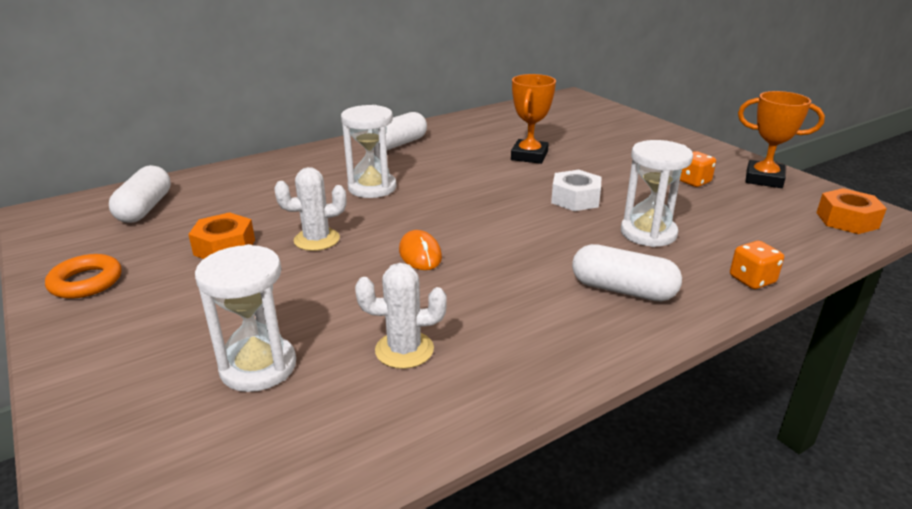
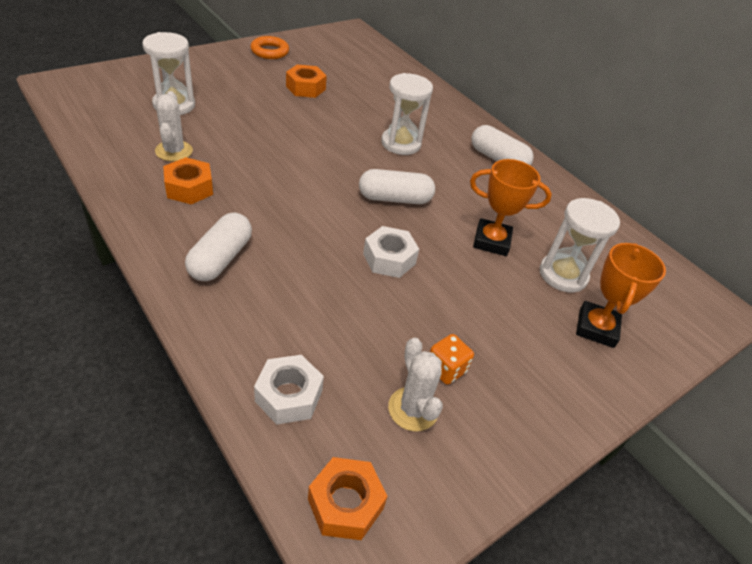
camera: 80 degrees right, 15 degrees up
(145, 208) = (359, 58): white capsule -> white capsule (394, 198)
(317, 240) = (314, 120): white cactus -> white cactus (413, 409)
(420, 254) = (289, 162): orange mouse -> none
(495, 325) = (189, 188): none -> orange nut
(648, 233) = (317, 297): white hourglass -> white hourglass (563, 275)
(752, 280) = (221, 350): orange dice -> none
(764, 179) = (466, 452): orange trophy -> orange trophy (596, 328)
(774, 244) = (289, 396): none -> white nut

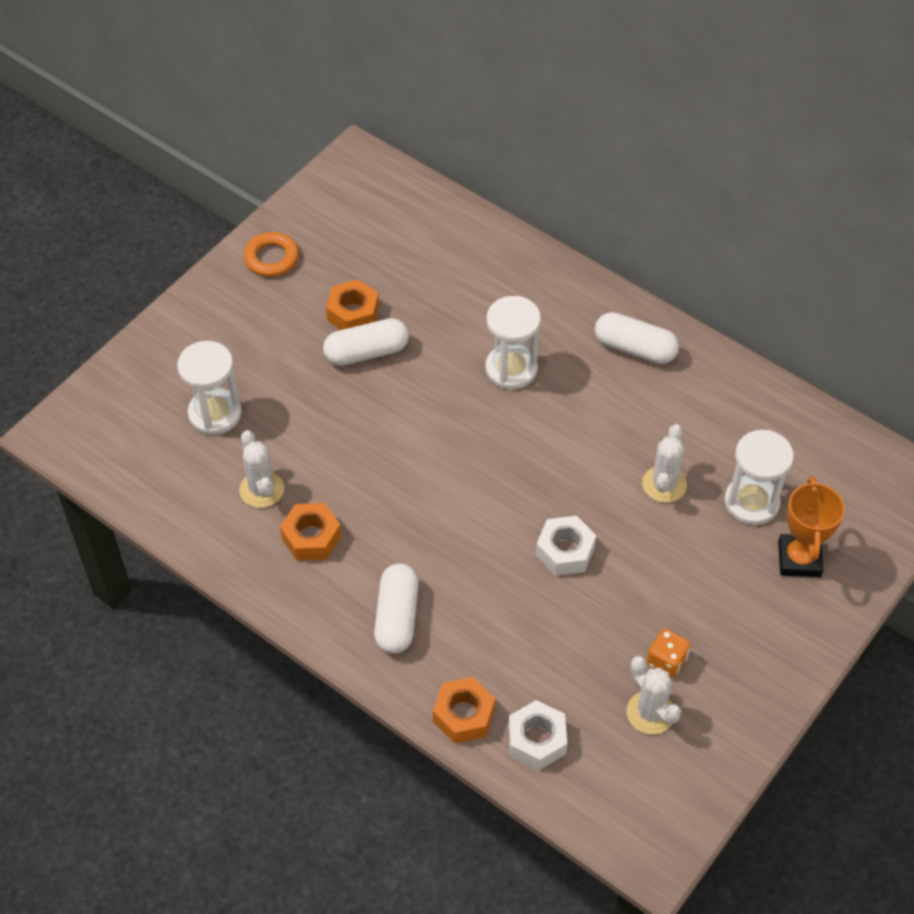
camera: 10 degrees left, 10 degrees up
(345, 504) = (626, 815): orange nut -> orange nut (464, 715)
(394, 198) = (538, 463): white capsule -> white capsule (366, 352)
(491, 241) = (664, 484): orange trophy -> white cactus

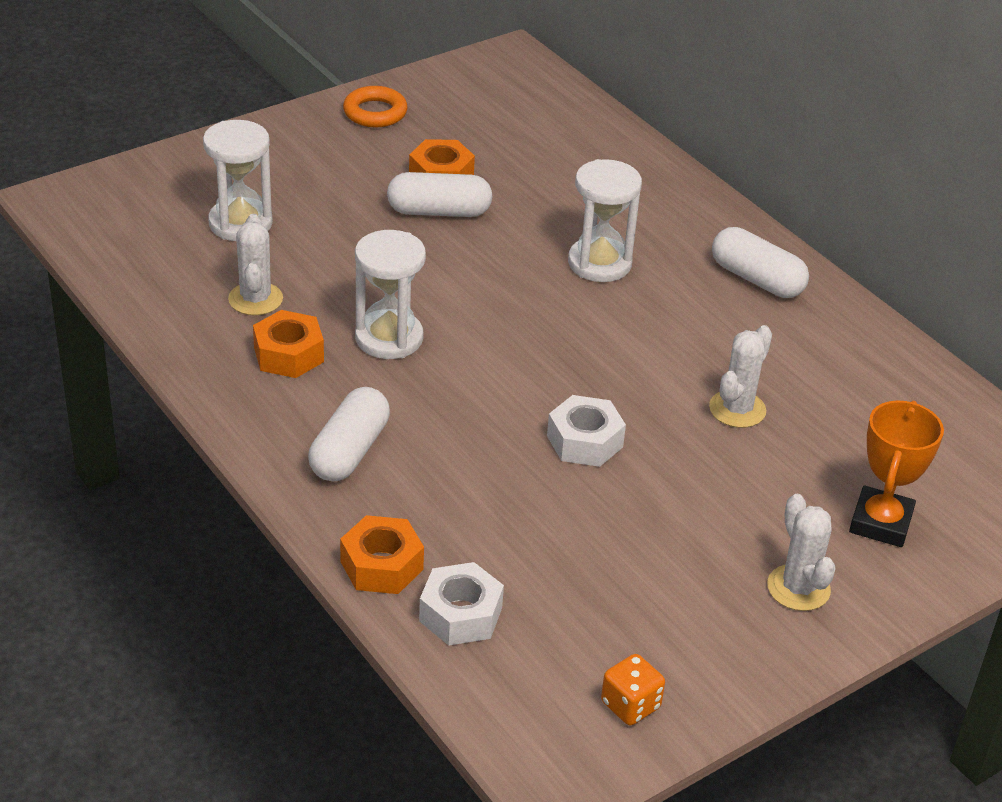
camera: 15 degrees right, 15 degrees down
(650, 713) = (619, 626): white cactus -> white cactus (798, 588)
(666, 661) = (663, 579): orange dice -> orange dice (630, 705)
(751, 502) = (841, 453): white hourglass -> white hourglass (389, 338)

